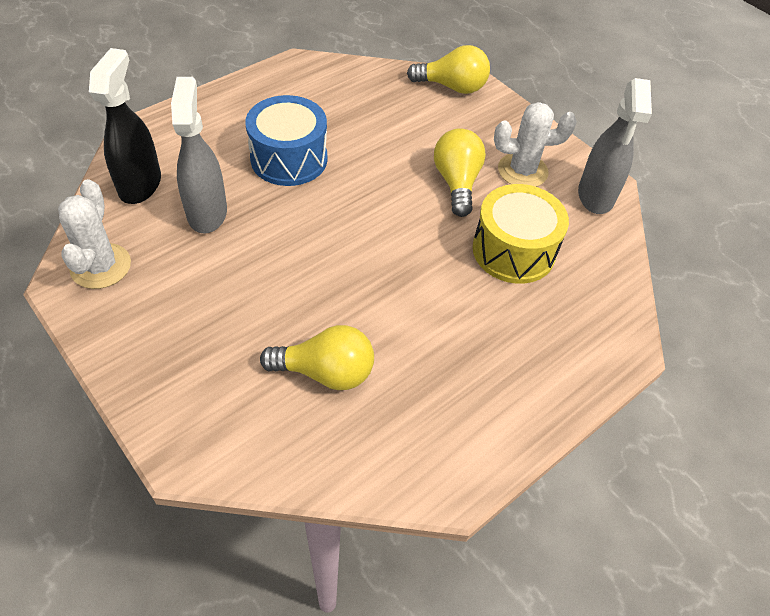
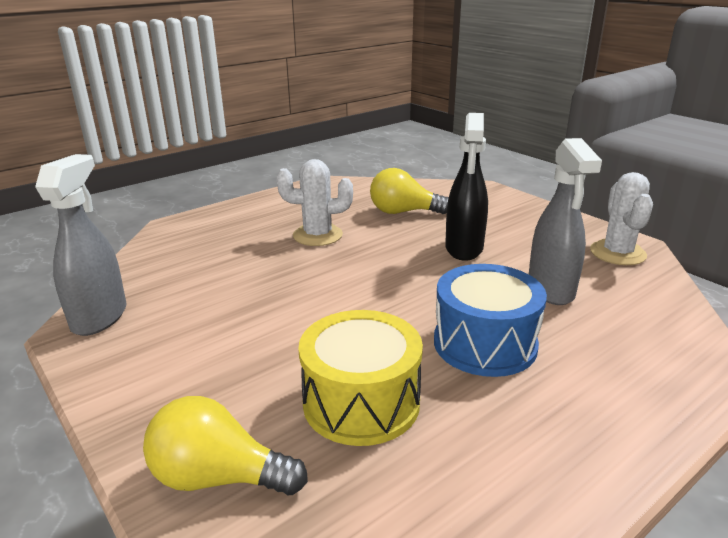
camera: 175 degrees left, 25 degrees down
(140, 184) = (646, 311): black spray bottle -> black spray bottle (464, 249)
(456, 182) = (267, 325): yellow light bulb -> none
(513, 250) = (229, 272): yellow drum -> yellow drum (361, 402)
(522, 171) = (173, 341): white cactus -> white cactus (317, 235)

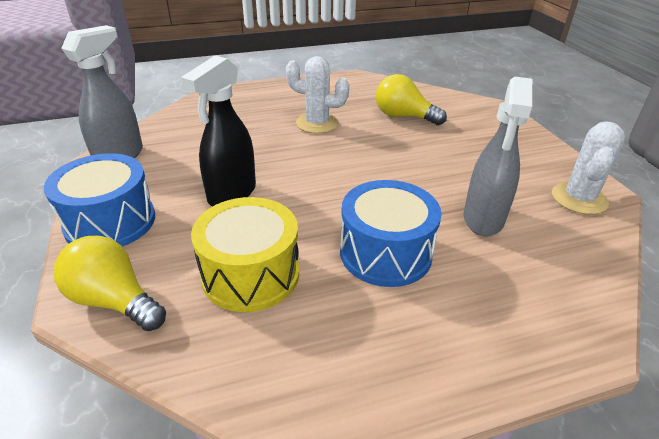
camera: 20 degrees right, 10 degrees up
(144, 392) = (110, 222): none -> blue drum
(464, 249) = (432, 162): black spray bottle -> black spray bottle (231, 194)

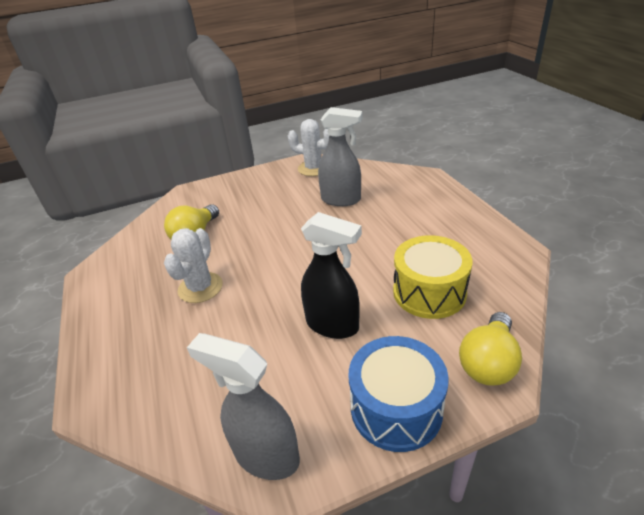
camera: 90 degrees left, 0 degrees up
(385, 253) = (386, 235): blue drum -> none

